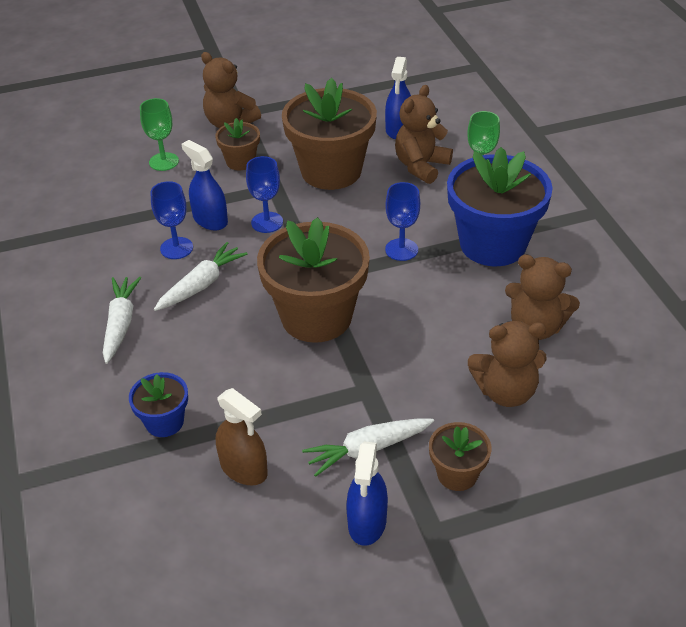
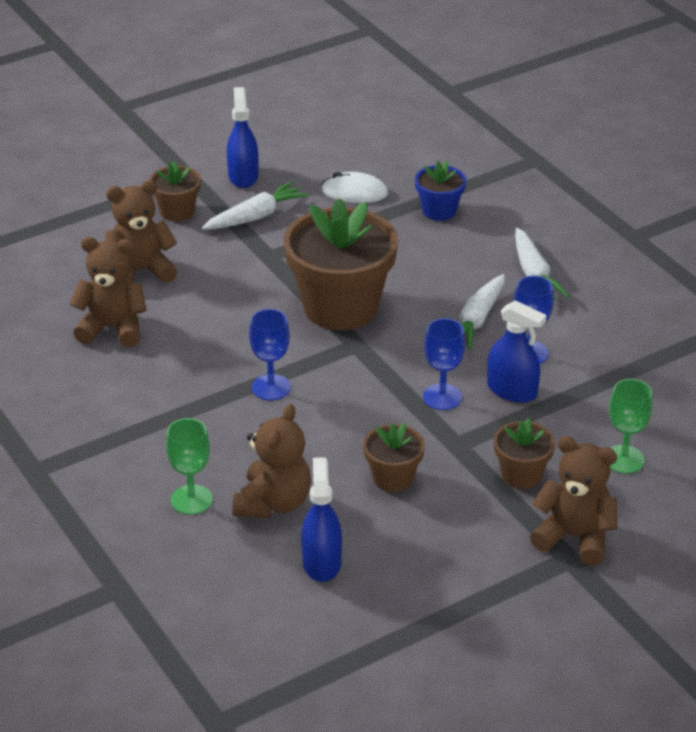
camera: 165 degrees right, 5 degrees down
(244, 468) = (354, 192): brown spray bottle -> white mouse
(331, 171) = (393, 478): brown flower pot -> brown flower pot, size x0.49
(493, 244) = (165, 408): blue flower pot -> none

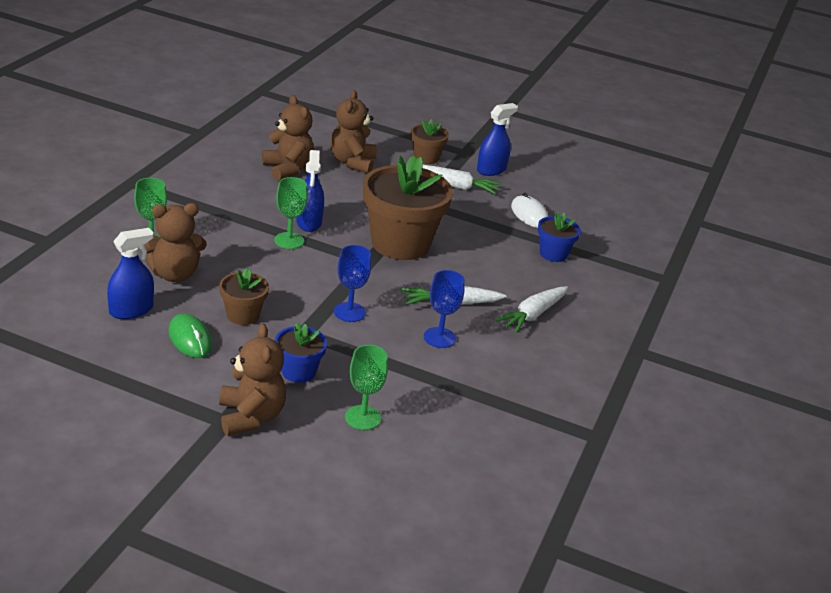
camera: 50 degrees right, 5 degrees down
(140, 271) = (352, 162): brown teddy bear -> brown teddy bear turned 120 degrees counterclockwise
(271, 387) = (289, 240): blue goblet -> green goblet
(409, 534) = (190, 339): none -> green mouse
(512, 390) = (388, 341): blue spray bottle -> blue spray bottle (309, 222)
(521, 475) = (298, 372): brown flower pot -> blue flower pot

